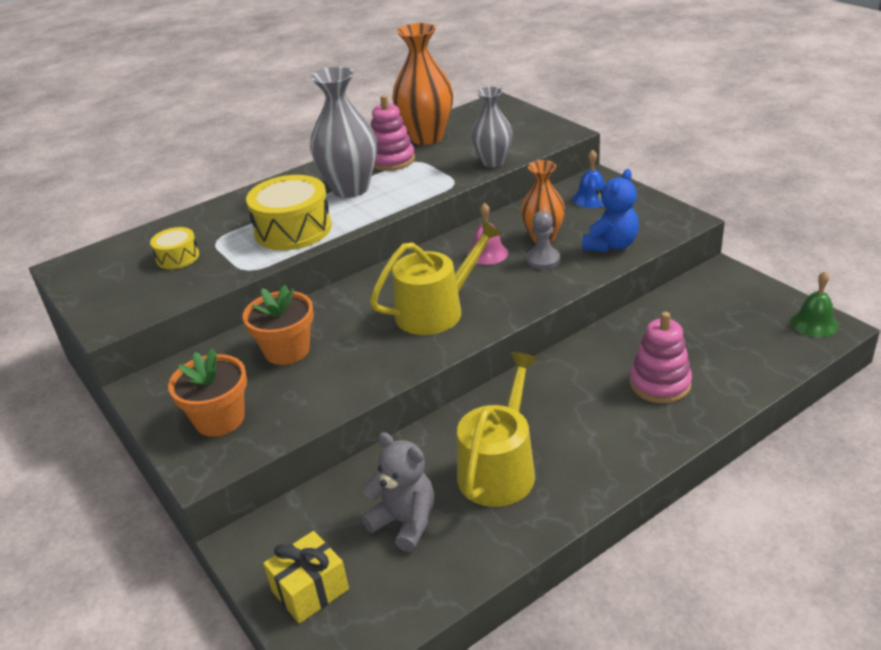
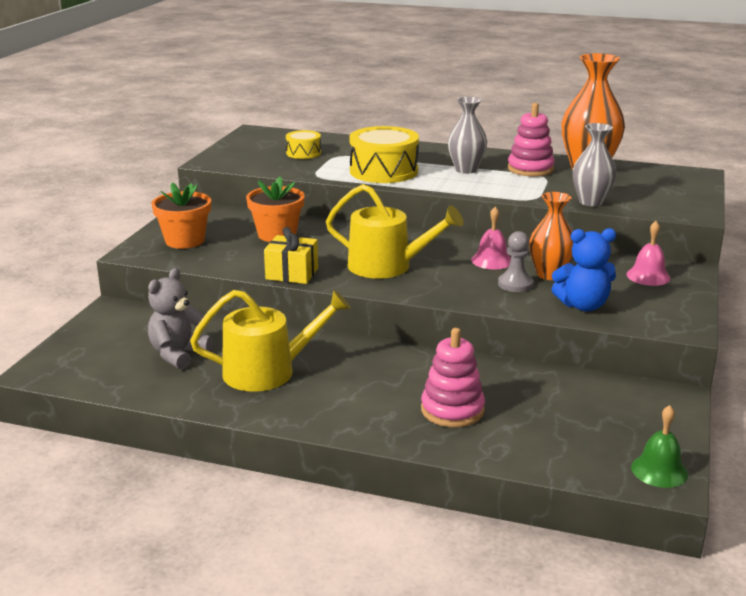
camera: 50 degrees right, 10 degrees down
(310, 590) = (90, 344): yellow gift -> yellow gift (292, 274)
(350, 189) = (466, 170): grey vase -> grey vase, size x0.64
(405, 522) = (178, 354): grey teddy bear -> grey teddy bear turned 150 degrees counterclockwise
(591, 198) = (648, 276): blue bell -> pink bell

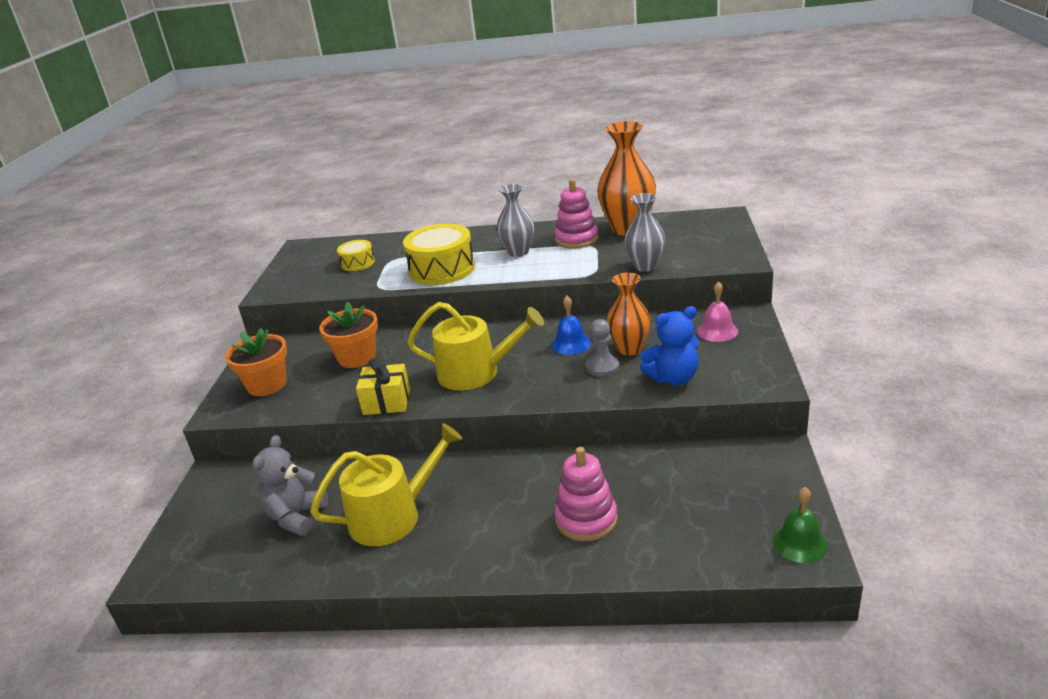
camera: 10 degrees left, 5 degrees up
(492, 260) = (571, 344): pink bell -> blue bell

